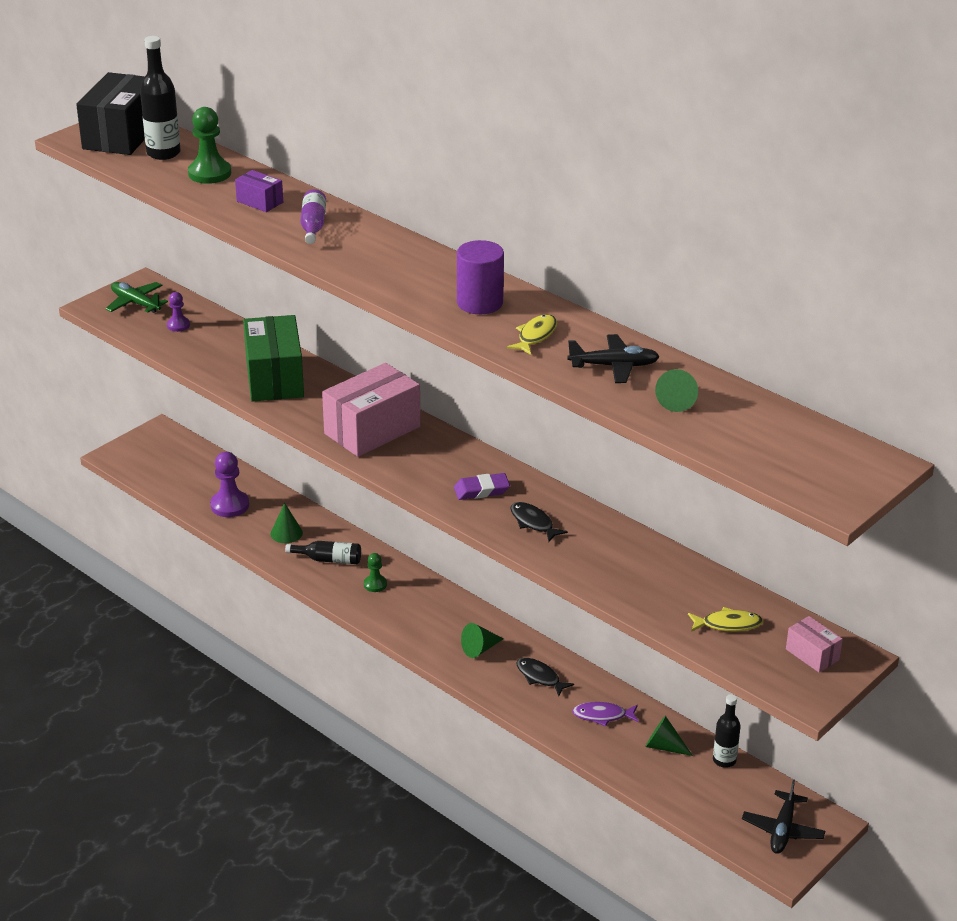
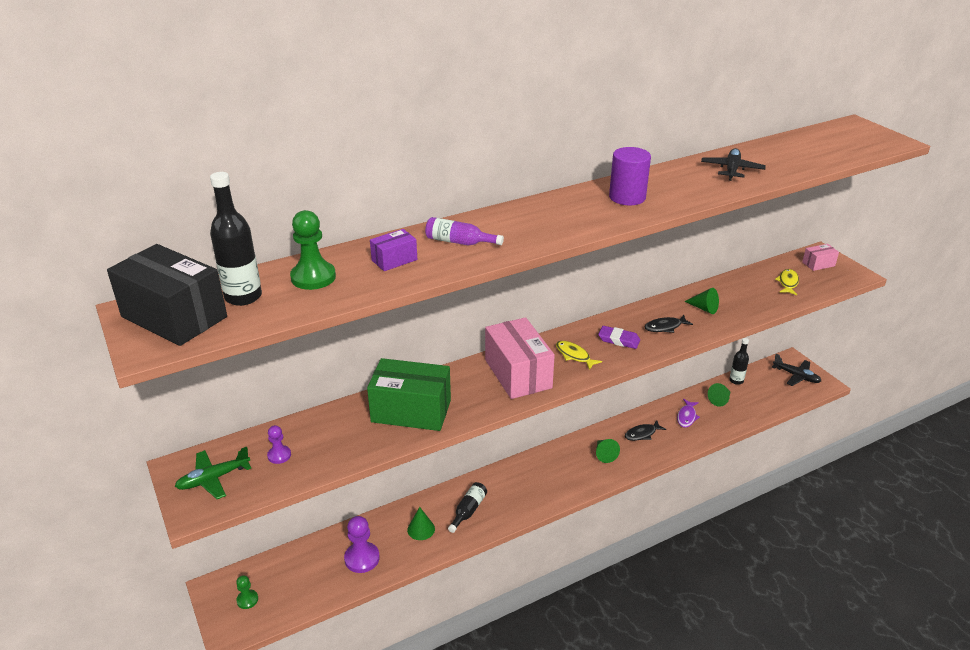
camera: 70 degrees left, 0 degrees up
(375, 584) = (511, 491): green pawn -> green pawn (247, 600)
(481, 490) = (618, 340): purple eraser -> purple eraser turned 75 degrees counterclockwise
(535, 336) = (683, 187): yellow fish -> yellow fish (574, 356)
(677, 400) = (779, 160): green cone -> green cone (704, 308)

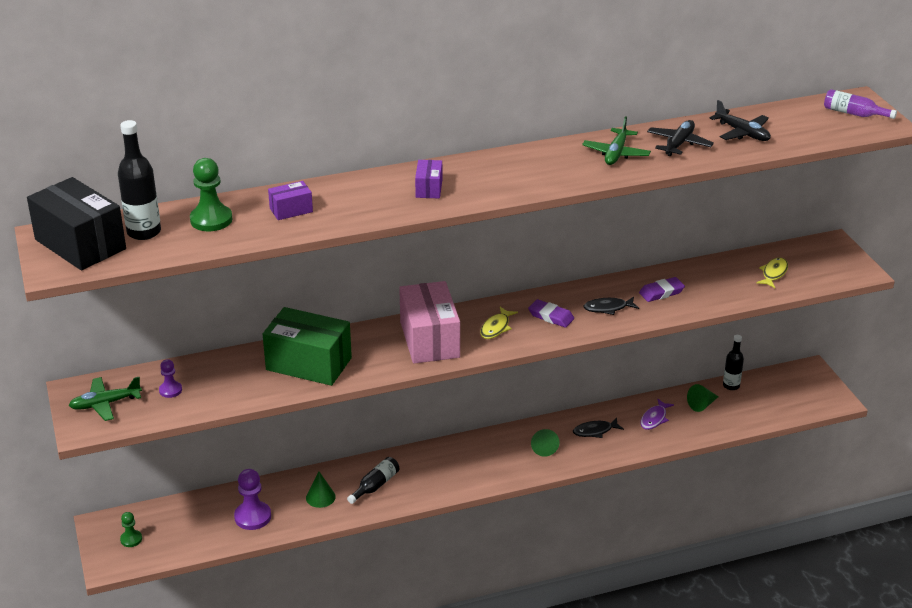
camera: 10 degrees right, 0 degrees up
(459, 242) = (359, 198): purple bottle -> purple bottle (853, 113)
(524, 227) = (429, 188): none -> purple box
(574, 356) = (496, 328): yellow fish -> yellow fish turned 120 degrees counterclockwise
(627, 197) = (549, 165): purple cylinder -> none
(681, 182) = (616, 153): none -> green plane
(704, 308) = (661, 292): green cone -> purple eraser
(796, 376) = (807, 388): black plane -> black plane (742, 133)
(818, 264) = (822, 255): pink box -> none

